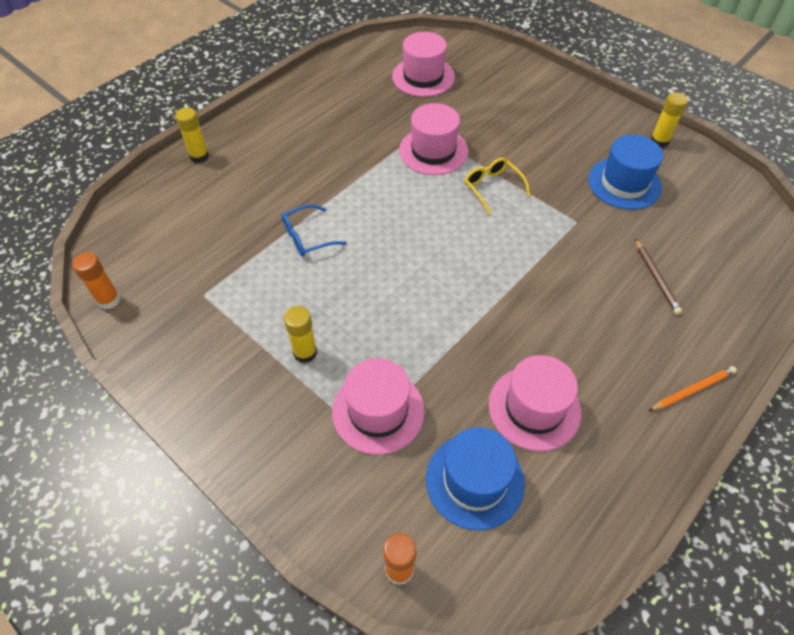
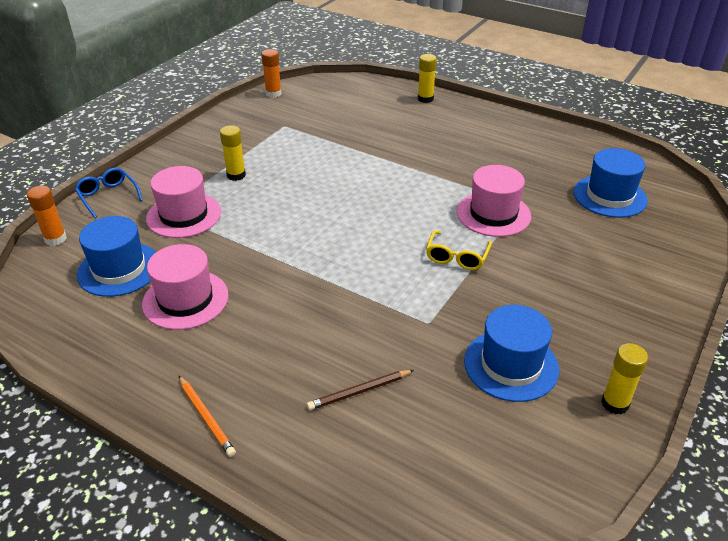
camera: 80 degrees right, 15 degrees down
(307, 237) = (353, 159): blue glasses -> blue glasses (108, 196)
(423, 77) = (609, 196): pink hat -> blue hat
(492, 187) = (457, 257): yellow glasses -> yellow glasses turned 150 degrees clockwise

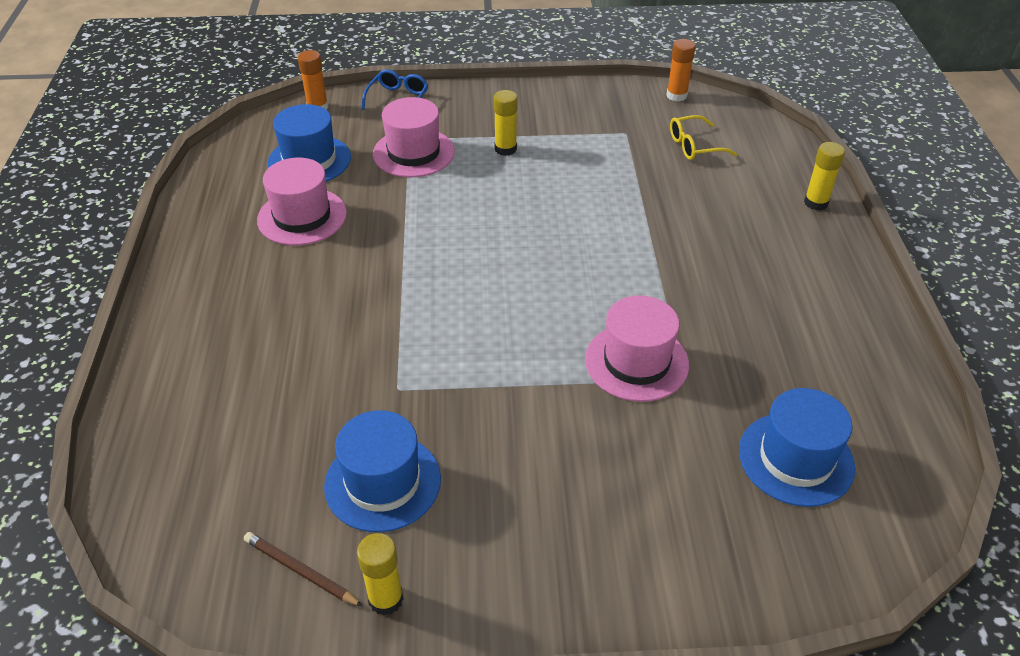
camera: 55 degrees right, 5 degrees up
(206, 417) = (173, 304): orange pencil -> none
(359, 391) = (265, 383): brown pencil -> brown pencil (301, 571)
(457, 257) = (525, 365): yellow glasses -> yellow glasses (694, 146)

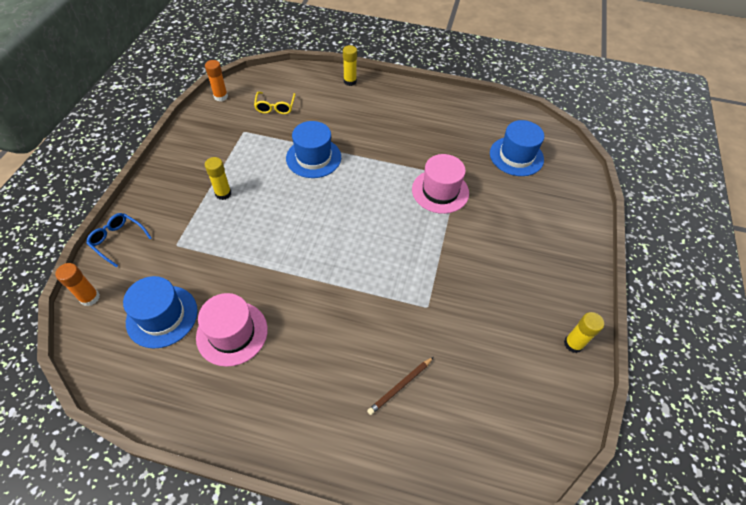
camera: 75 degrees left, 10 degrees up
(301, 571) = (551, 384): brown pencil -> brown pencil (400, 386)
(382, 482) = (496, 330): blue hat -> blue hat (313, 157)
(413, 153) = (195, 246): pink hat -> none

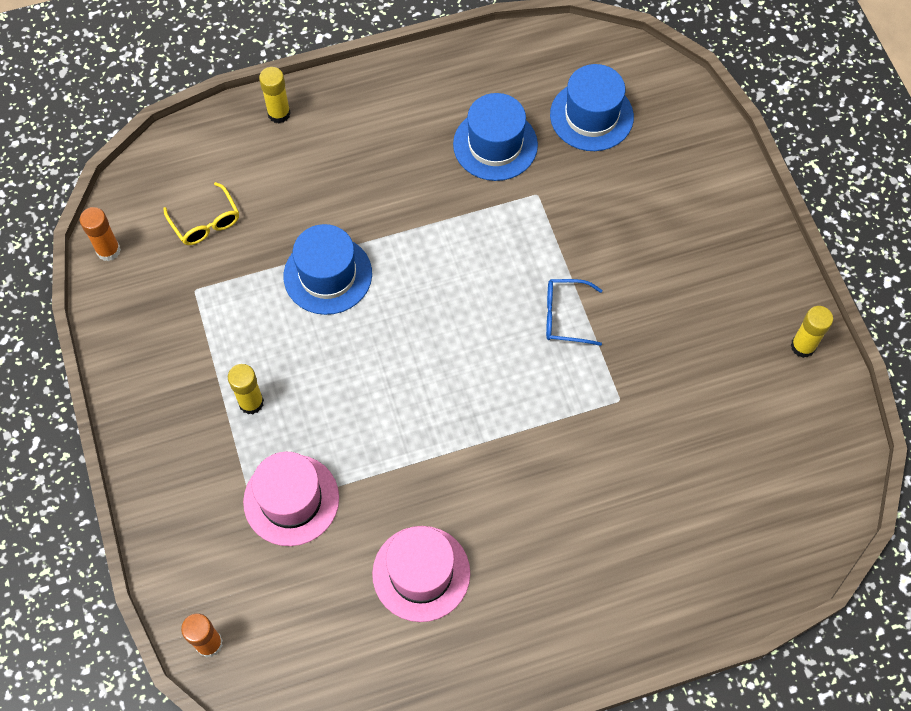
camera: 30 degrees left, 10 degrees up
(118, 240) = (171, 552): blue glasses -> blue glasses (564, 316)
(162, 316) = (320, 607): blue hat -> blue hat (495, 144)
(400, 386) = (653, 512): brown pencil -> none
(440, 191) = (530, 229): pink hat -> pink hat (291, 500)

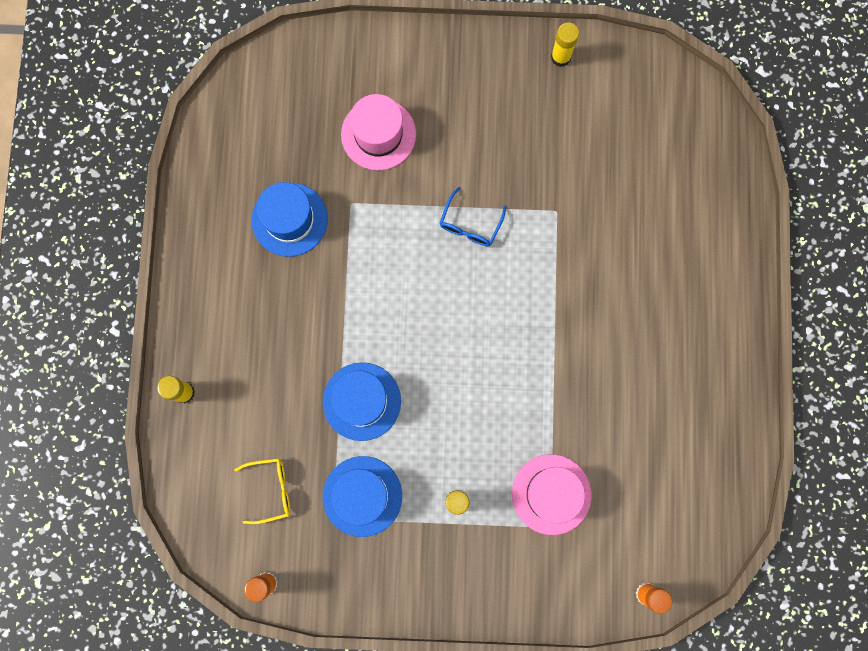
camera: 70 degrees left, 15 degrees up
(421, 573) = (644, 413): pink hat -> pink hat (378, 134)
(591, 116) = (293, 130): blue hat -> blue hat (362, 496)

